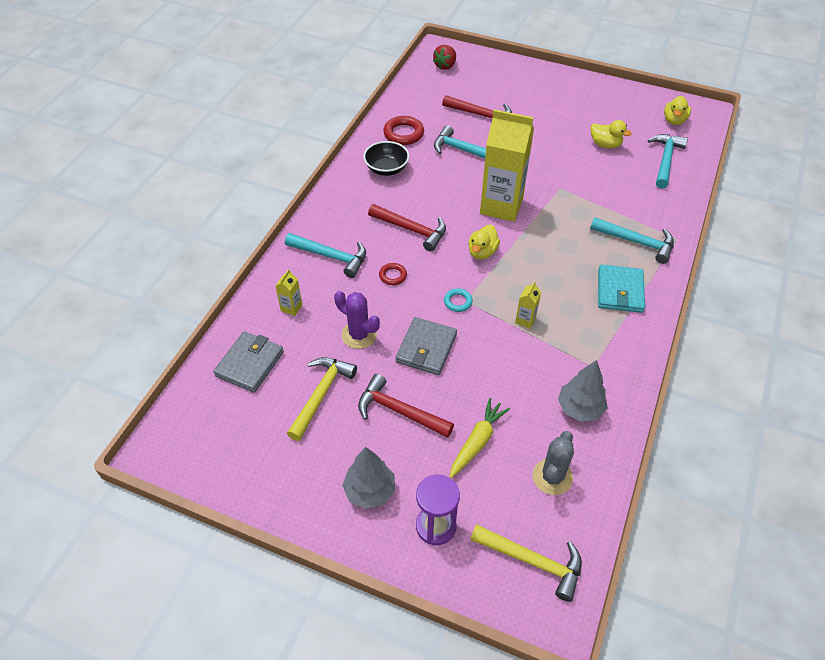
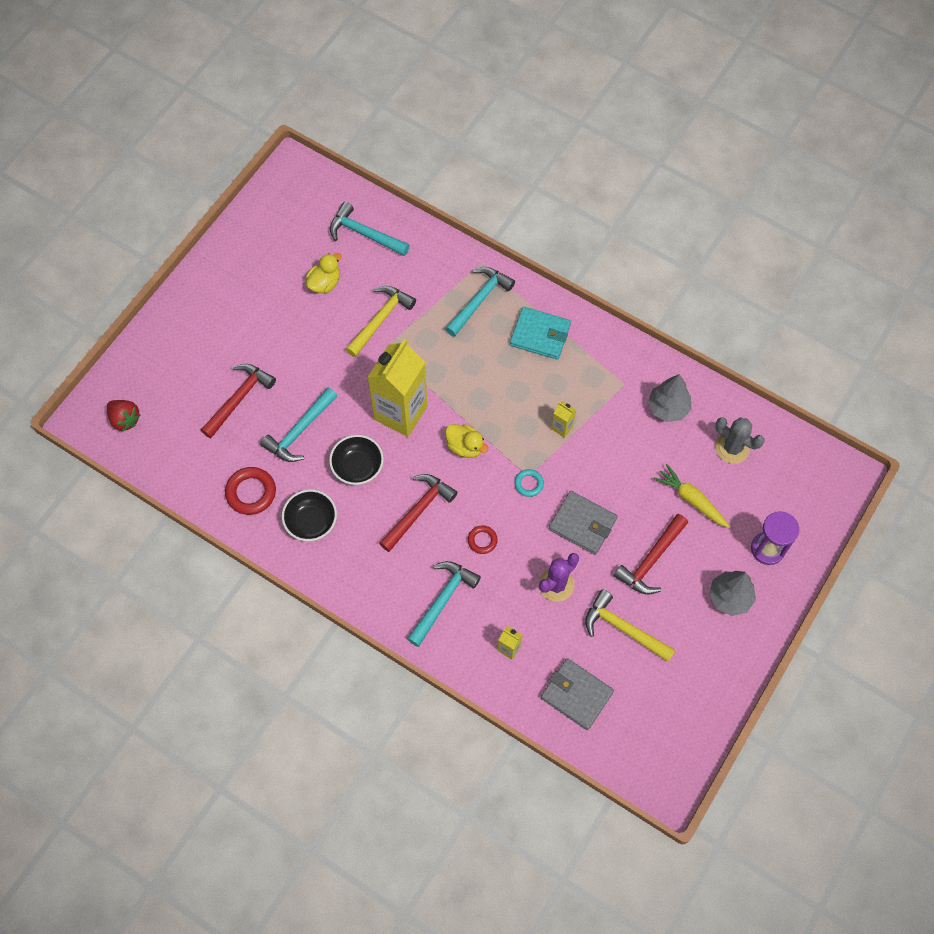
camera: 80 degrees left, 15 degrees up
(442, 188) = (357, 467): none -> black bowl
(533, 561) = (804, 481): yellow hammer -> yellow hammer (381, 319)
(674, 120) = (301, 203): yellow duck -> none

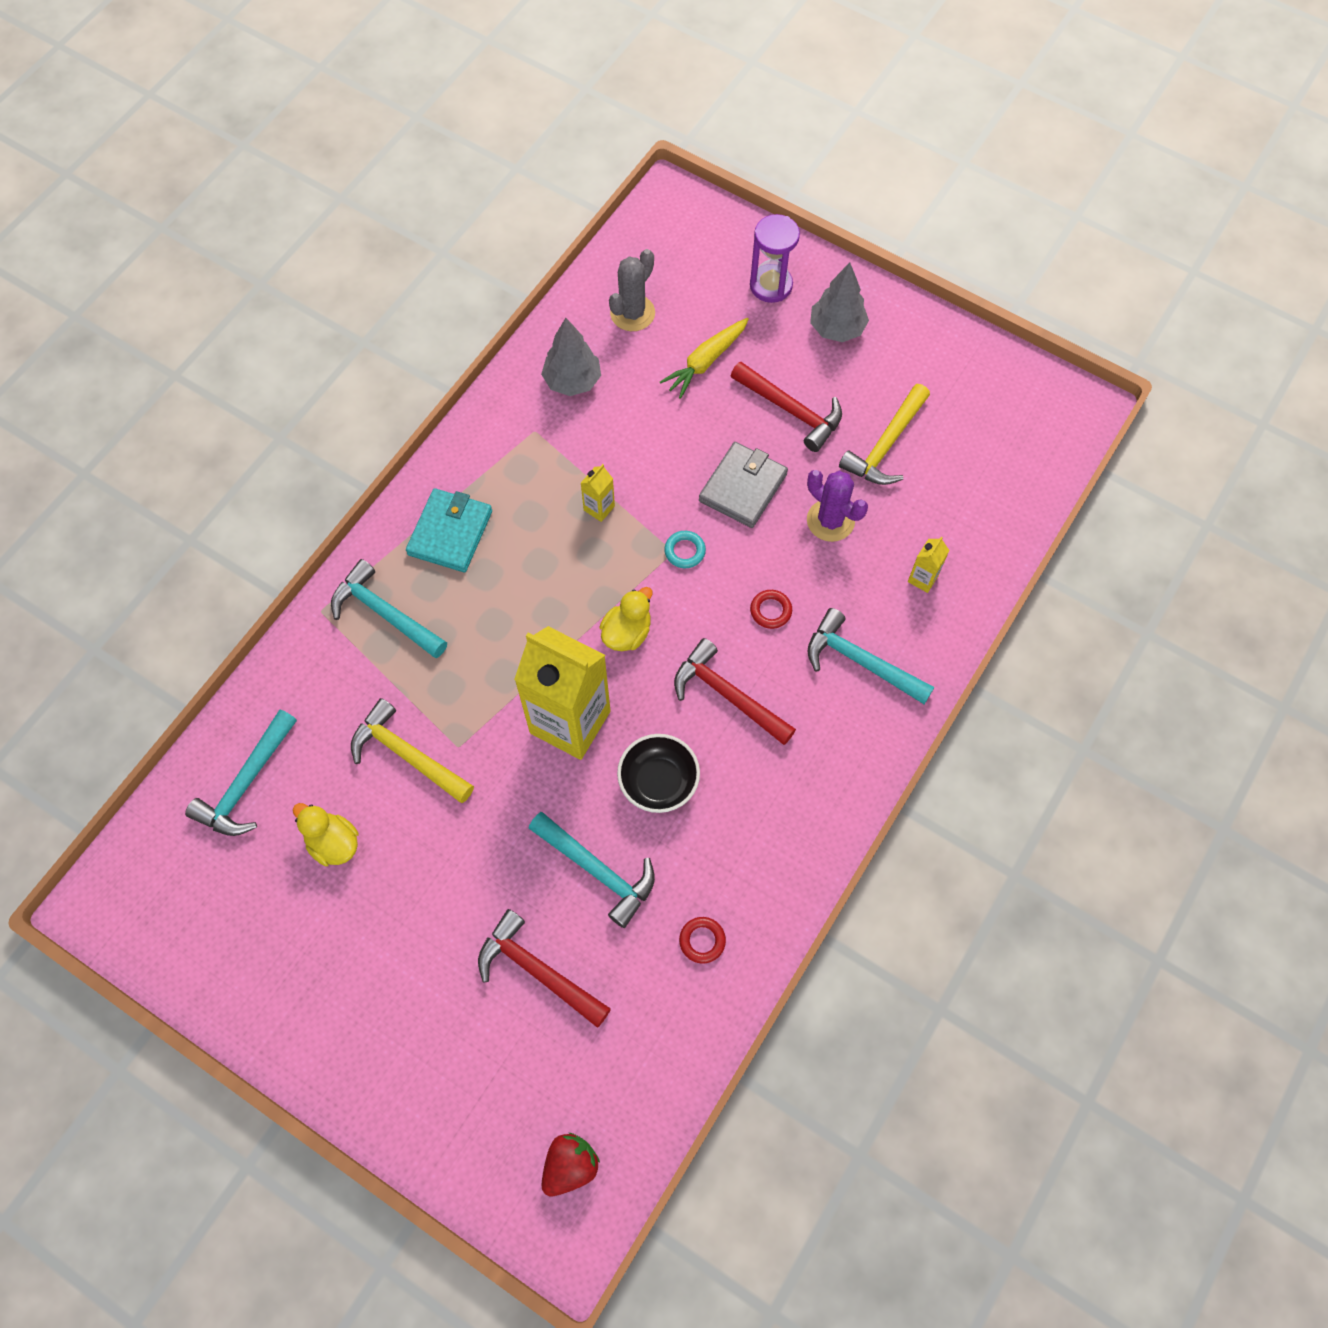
camera: 90 degrees left, 0 degrees up
(251, 492) = (702, 941): red ring -> red ring, size x0.58
(311, 522) = (748, 846): black bowl -> none
(576, 695) = (978, 501): grey wallet -> none

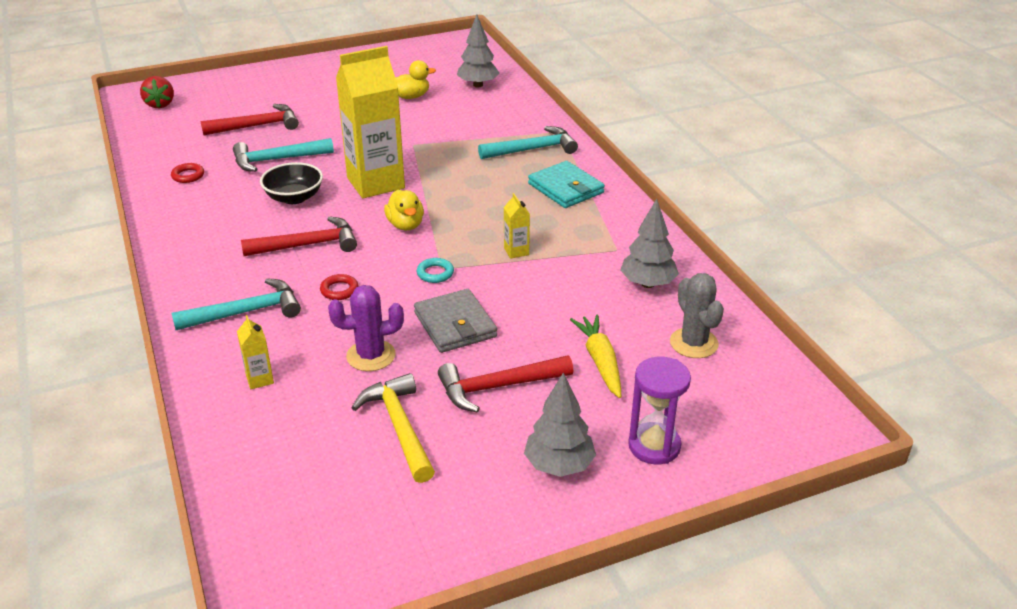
camera: 125 degrees right, 30 degrees down
(246, 784) = (478, 85): turquoise hammer -> grey tree
(407, 754) = (431, 129): yellow hammer -> none

